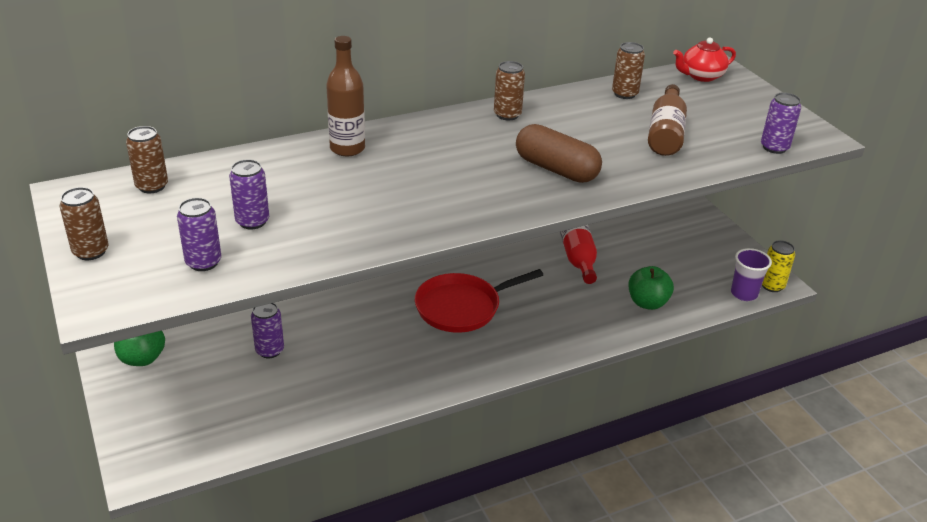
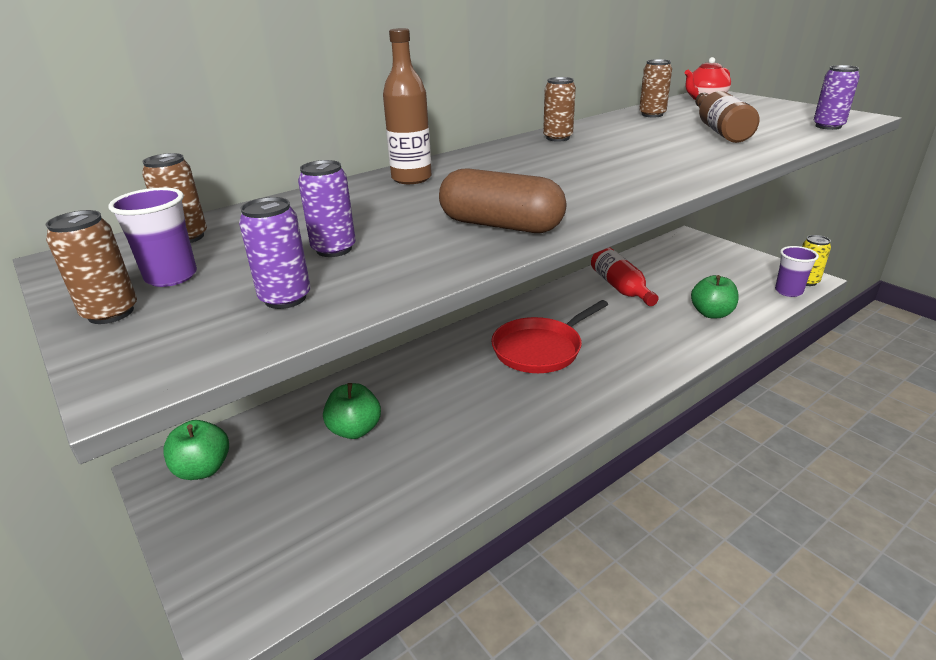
camera: 10 degrees left, 5 degrees down
(134, 226) = (171, 277): none -> purple cup
(269, 350) = (355, 430): purple can -> green apple
(556, 169) = (646, 164): brown capsule -> brown capsule (501, 225)

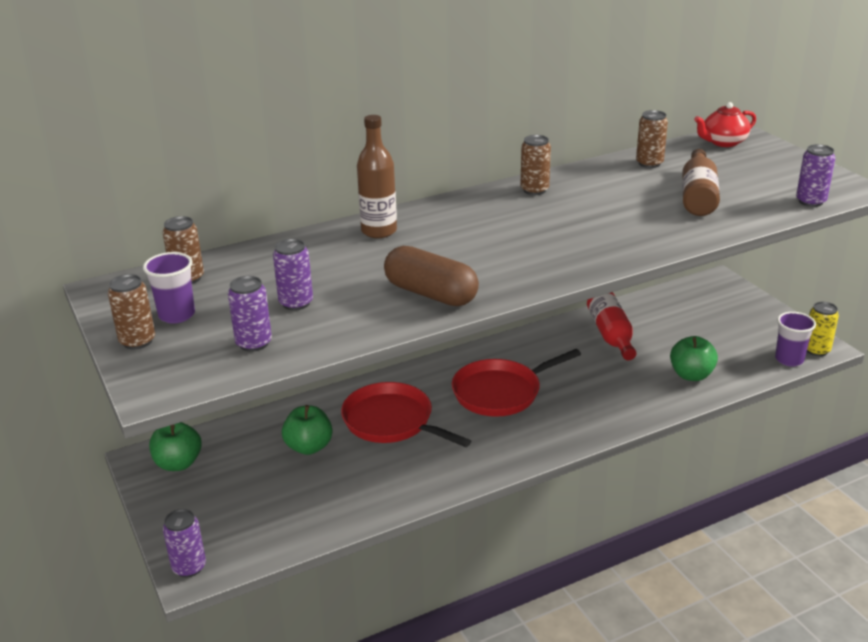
camera: 10 degrees right, 0 degrees up
(226, 612) = (189, 567): none -> purple can
(439, 391) = (391, 421): none -> red pan

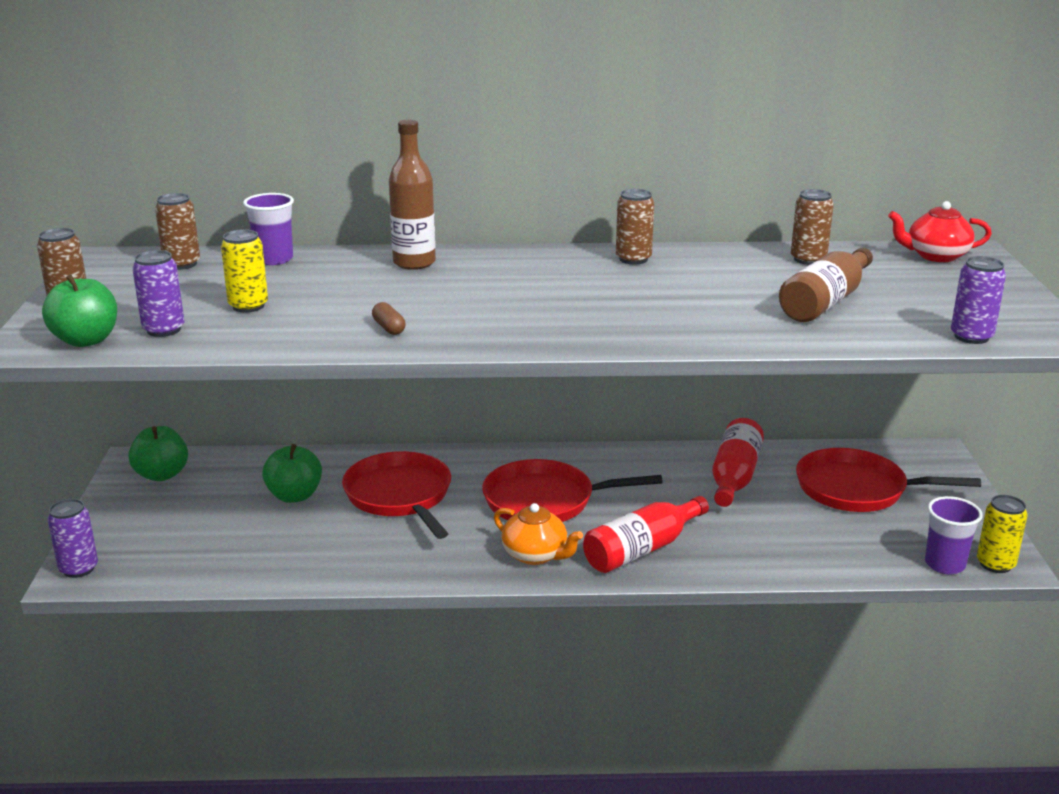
camera: 25 degrees right, 5 degrees down
(177, 315) = (131, 291): purple cup -> purple cup (274, 259)
(296, 303) = (248, 306): purple can -> yellow can
(431, 294) = (389, 328): brown capsule -> brown capsule, size x0.42
(533, 437) = (536, 555): none -> orange teapot
(599, 409) = (642, 549): none -> red bottle
(691, 375) = (793, 546): green apple -> green apple (86, 340)
(694, 321) = (856, 489): none -> red pan

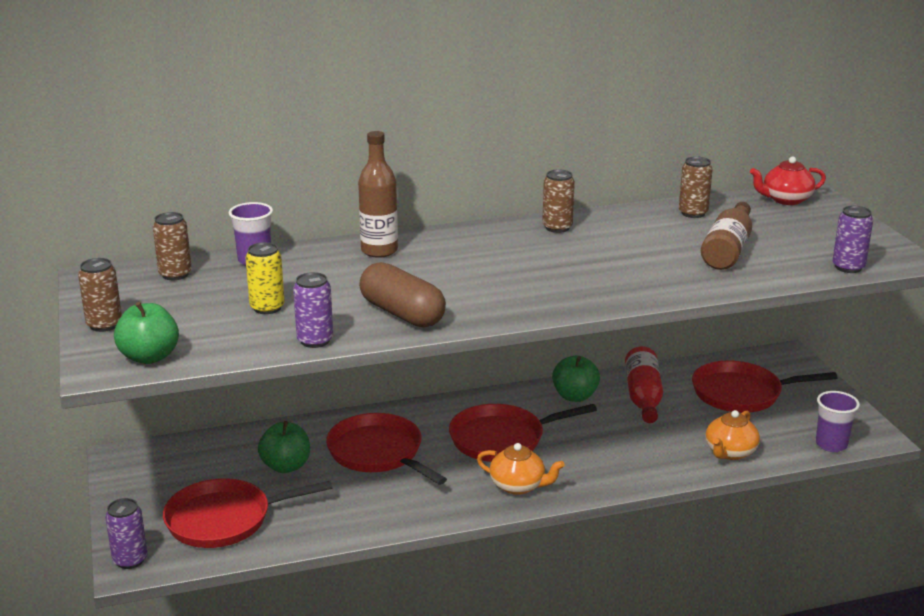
camera: 15 degrees left, 0 degrees up
(162, 475) = (153, 465): green apple -> green apple (575, 396)
(164, 330) = (211, 339): purple can -> purple can (315, 341)
(198, 542) = (224, 520): none -> red pan
(389, 328) = (402, 313): brown capsule -> brown capsule, size x2.40
(642, 549) = (600, 468): red bottle -> none
(809, 555) = (730, 452): none -> orange teapot
(995, 564) = (867, 439): yellow can -> none

